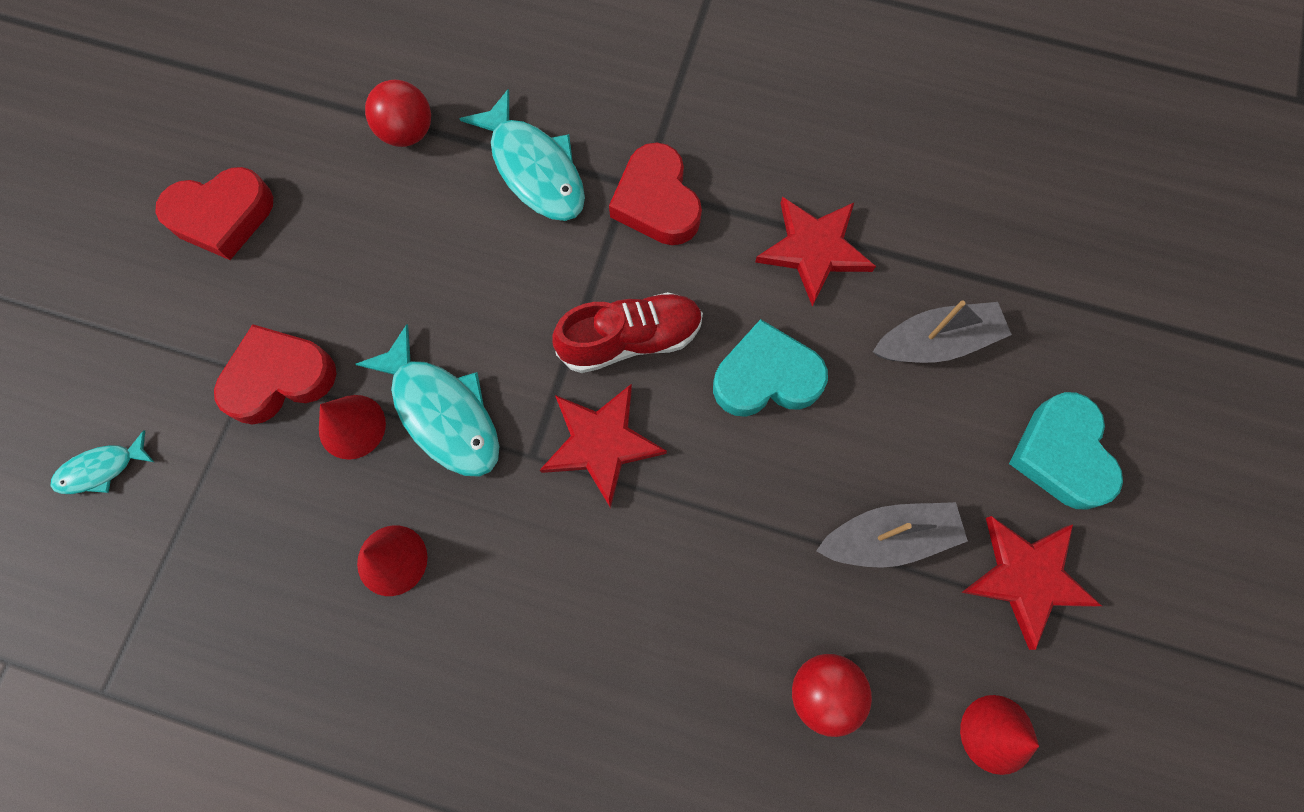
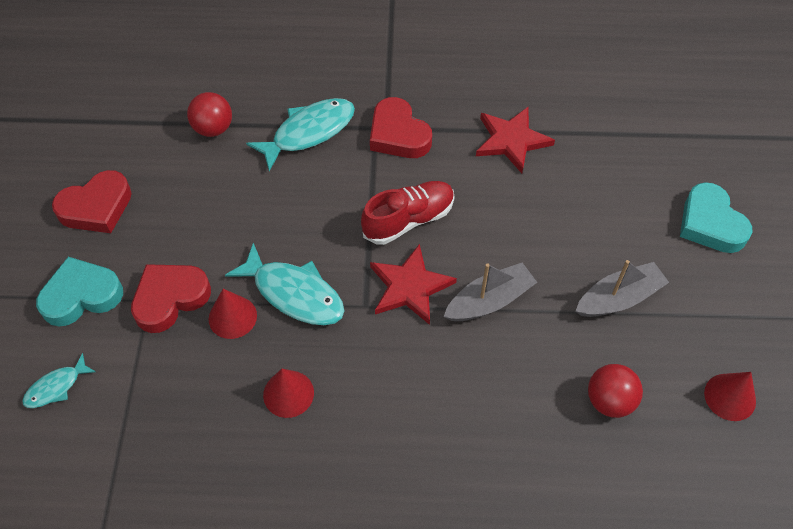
camera: 15 degrees left, 15 degrees down
(534, 169) = (309, 132): turquoise fish -> turquoise fish turned 75 degrees counterclockwise
(766, 377) = (506, 222): turquoise heart -> turquoise heart (81, 296)
(936, 342) = (608, 177): grey boat -> grey boat (489, 301)
(1026, 577) = (715, 300): red star -> none

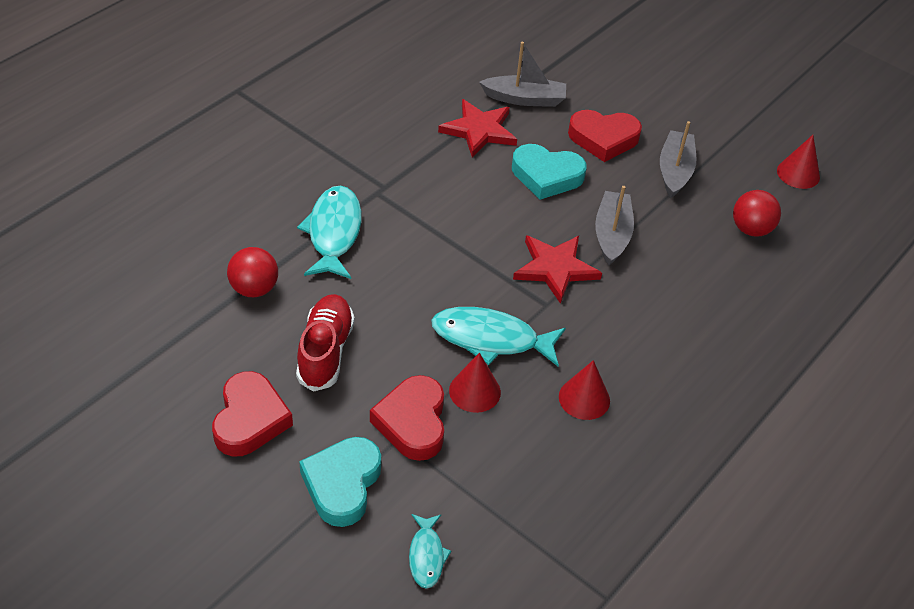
camera: 55 degrees left, 10 degrees down
(294, 293) = (491, 339): turquoise fish -> turquoise fish turned 150 degrees counterclockwise
(398, 134) = (400, 184): red heart -> red heart (603, 139)
(408, 220) = (491, 231): red shoe -> red shoe (325, 351)
(583, 144) = (524, 99): none -> grey boat
(710, 223) = (658, 90): turquoise heart -> turquoise heart (546, 176)

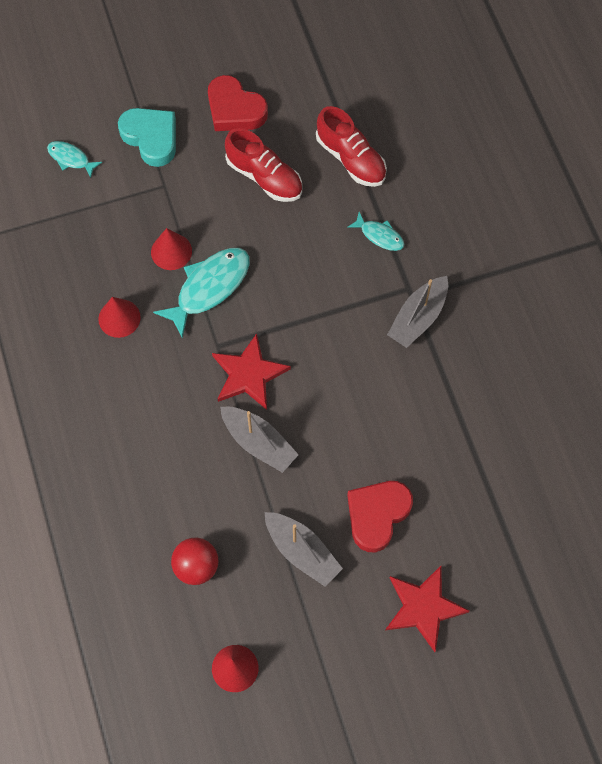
camera: 125 degrees right, 20 degrees up
(254, 289) = (351, 159): red ball -> red shoe
(334, 233) = (379, 235): turquoise fish -> turquoise fish, size x0.54
(412, 422) = (171, 200): red heart -> none
(479, 130) = (444, 411): red star -> red star (423, 607)
(524, 99) = (469, 478): grey boat -> grey boat (418, 317)
(546, 176) = (356, 433): turquoise heart -> none

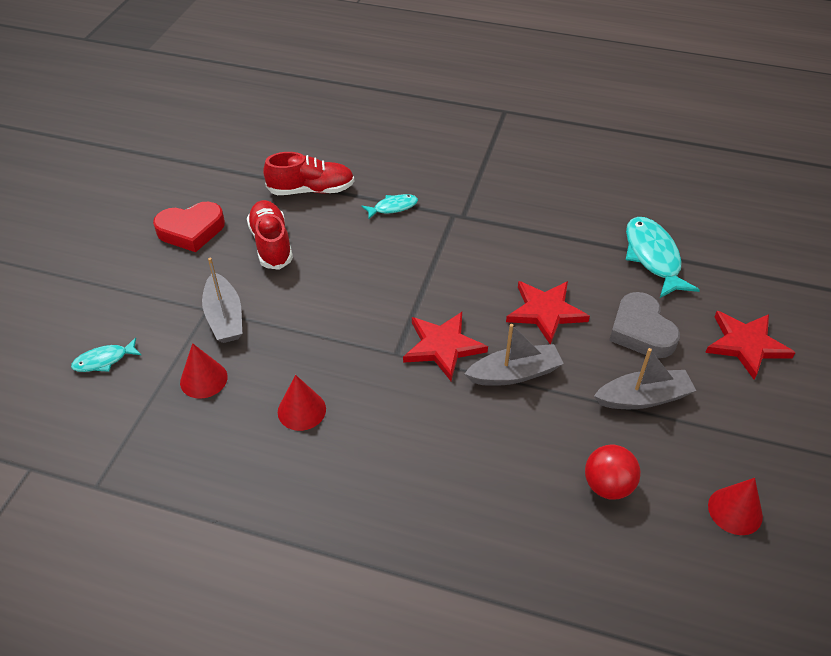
camera: 55 degrees left, 20 degrees down
(151, 138) = (153, 294): turquoise heart -> none
(171, 251) = (274, 337): red cone -> red cone (203, 379)
(209, 288) = (335, 330): turquoise fish -> turquoise fish (653, 257)
(264, 177) = (271, 244): red shoe -> red shoe turned 90 degrees counterclockwise
(344, 429) = (545, 312): none -> red star
(377, 515) = (641, 331): red heart -> grey heart
(418, 317) = (483, 221): grey boat -> grey boat (224, 317)

